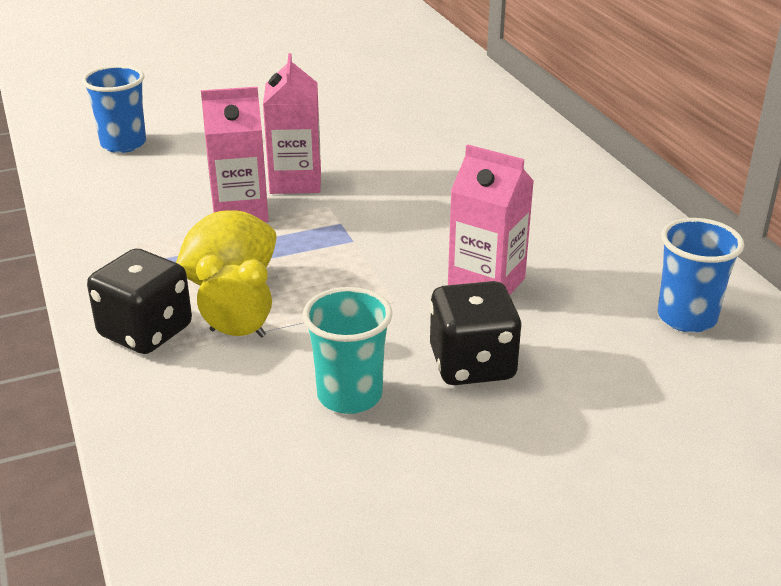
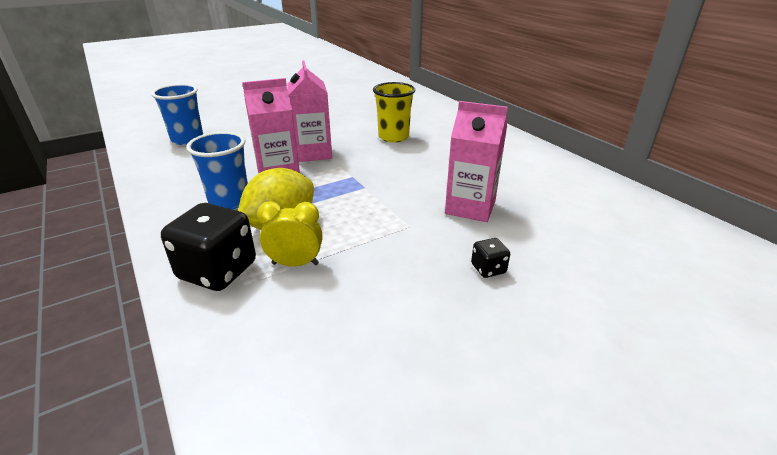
camera: 10 degrees left, 0 degrees up
(349, 396) = (402, 307): turquoise cup -> none
(420, 164) = (393, 137): none -> yellow cup
(472, 365) = (488, 269): black dice -> black dice, size x0.47
(686, 318) = (618, 217): blue cup -> blue cup (229, 201)

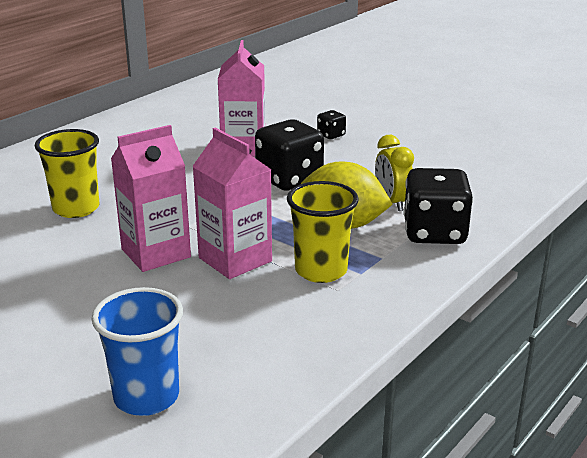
camera: 110 degrees left, 5 degrees down
(229, 201) = (321, 270): blue cup -> yellow cup
(386, 218) = (289, 179): none -> black dice

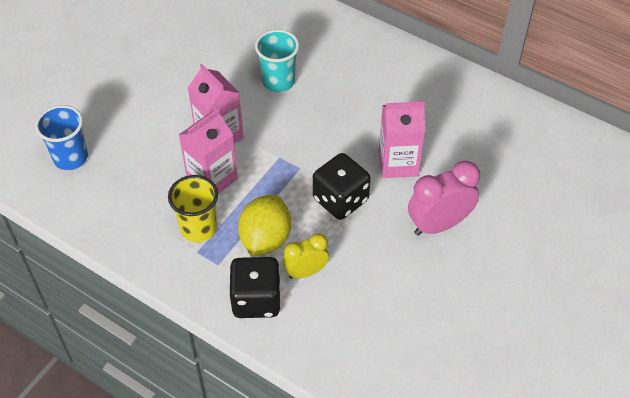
camera: 85 degrees right, 25 degrees up
(76, 208) = (278, 81): yellow cup -> turquoise cup
(331, 135) = (439, 224): black dice -> pink clock

